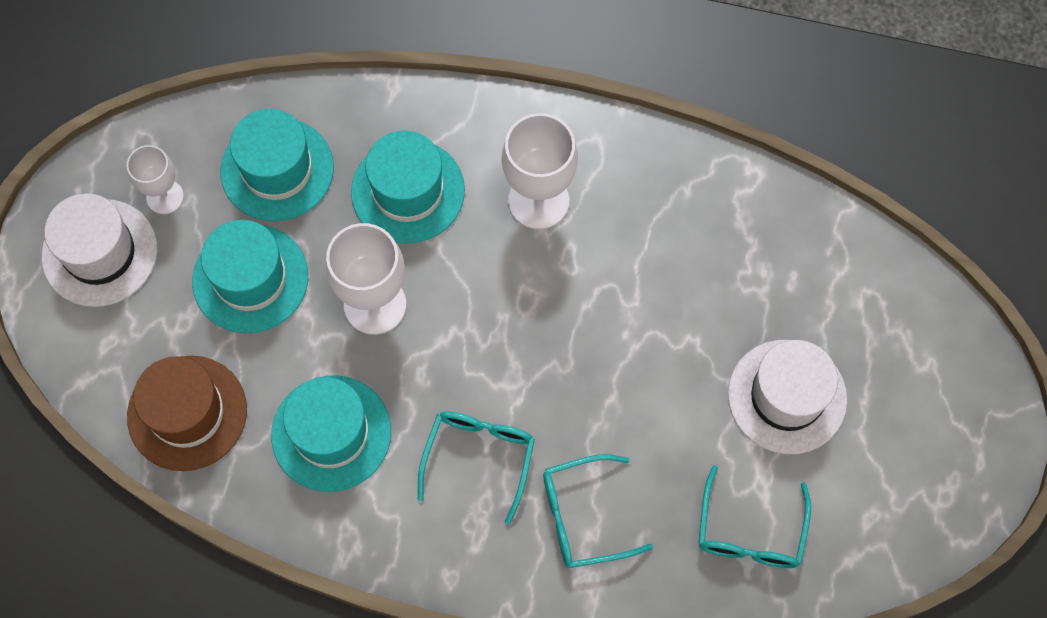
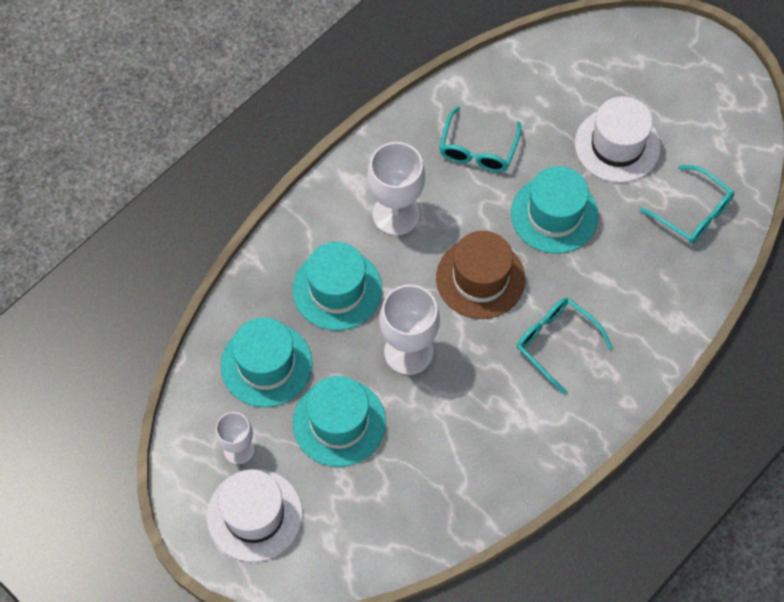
camera: 60 degrees left, 5 degrees down
(187, 413) = (415, 512): brown hat -> brown hat (480, 278)
(331, 433) = (485, 425): turquoise hat -> turquoise hat (554, 214)
(583, 516) = (630, 301): turquoise glasses -> turquoise glasses (478, 149)

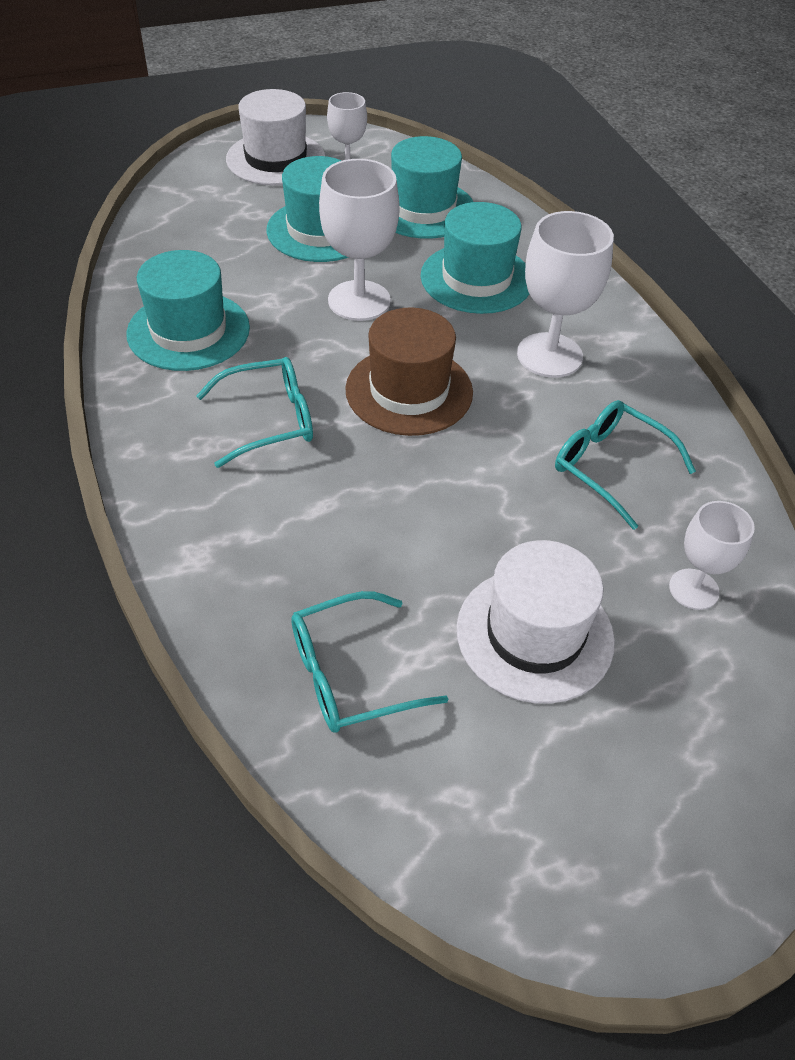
camera: 115 degrees right, 15 degrees down
(543, 87) = (693, 589): none -> white goblet
(554, 214) = (456, 501): turquoise hat -> turquoise hat (188, 331)

